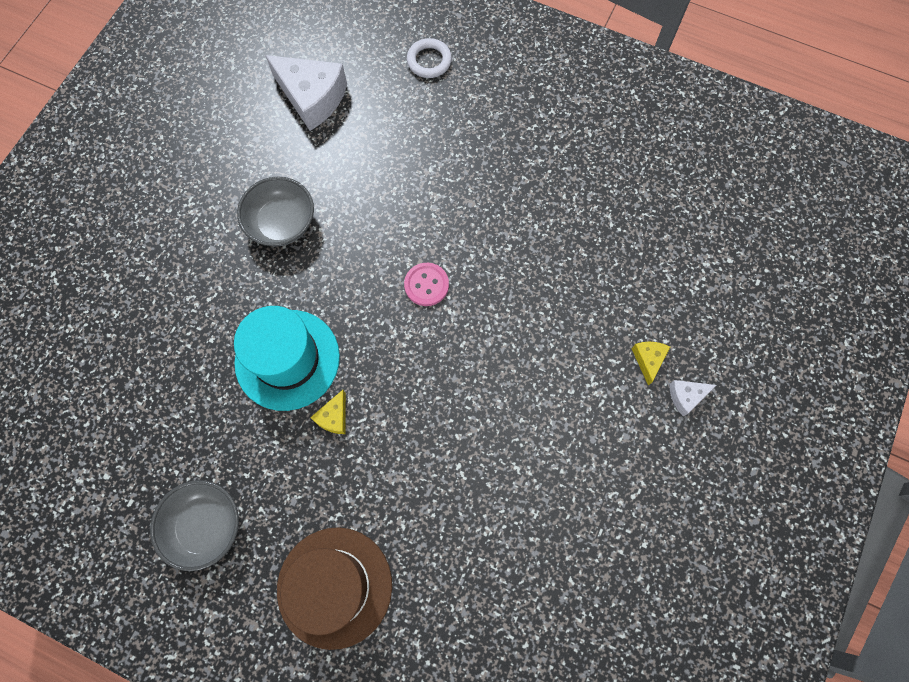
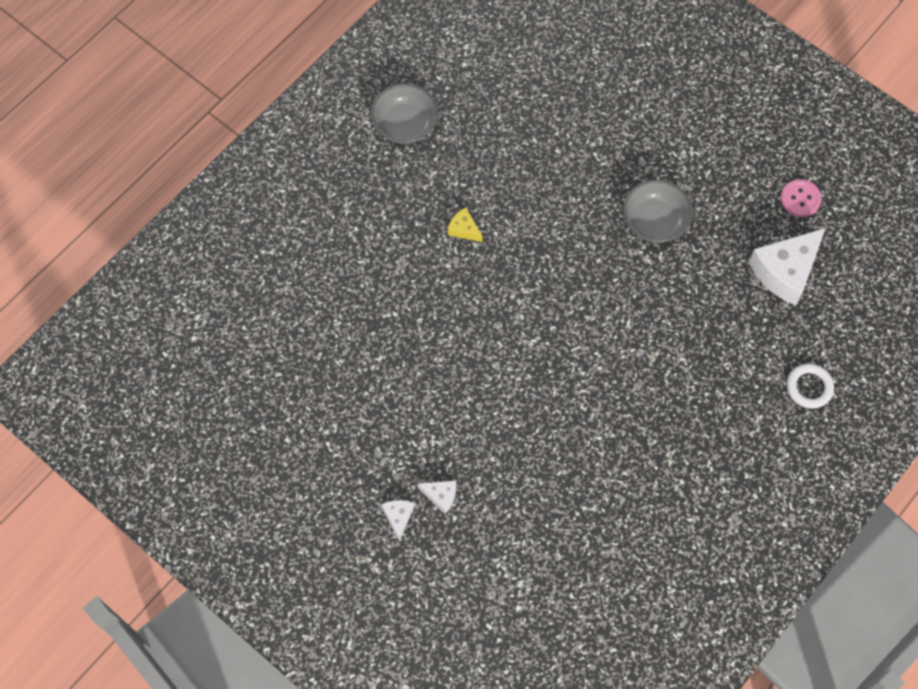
camera: 105 degrees right, 5 degrees down
(287, 359) = (524, 204): turquoise hat -> none
(334, 587) = (331, 204): brown hat -> none
(426, 285) = (563, 327): pink button -> pink button (800, 199)
(648, 360) = (441, 496): yellow cheese -> white cheese

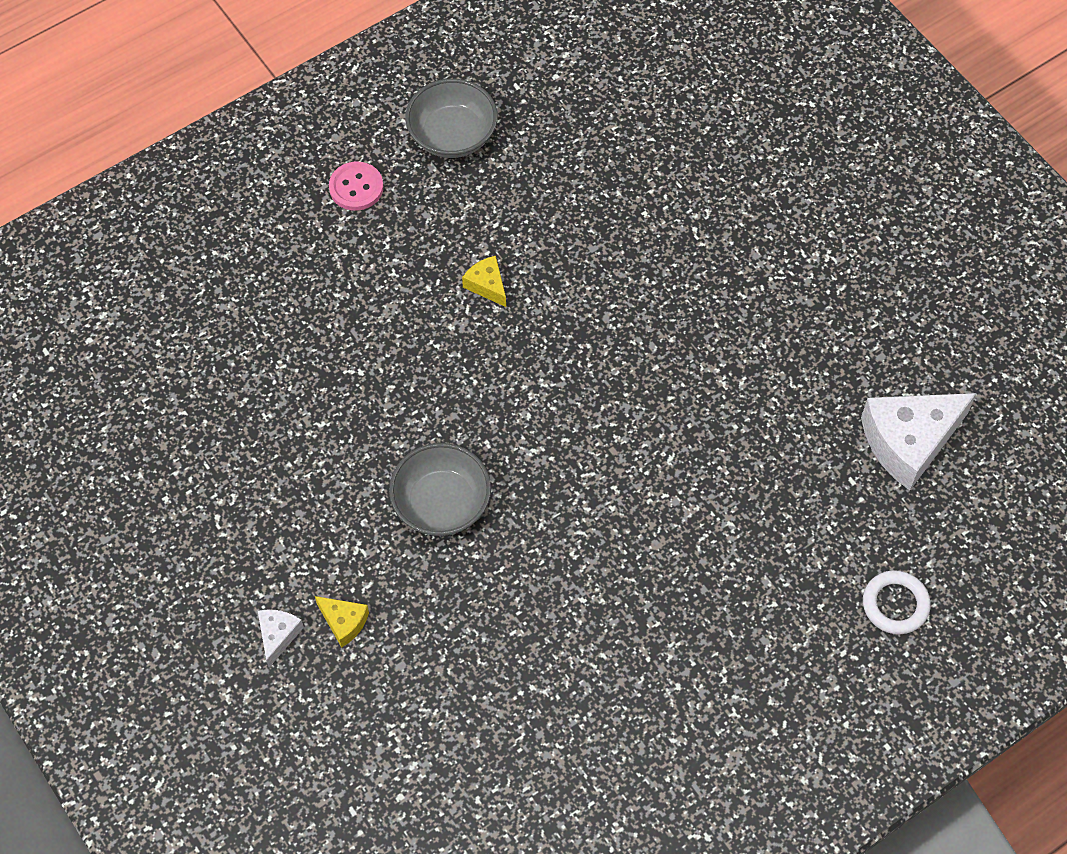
camera: 15 degrees right, 5 degrees down
(441, 496) = (344, 622): white cheese -> yellow cheese
(654, 222) = (748, 335): grey bowl -> grey bowl (441, 504)
(800, 199) = (959, 351): pink button -> pink button (356, 187)

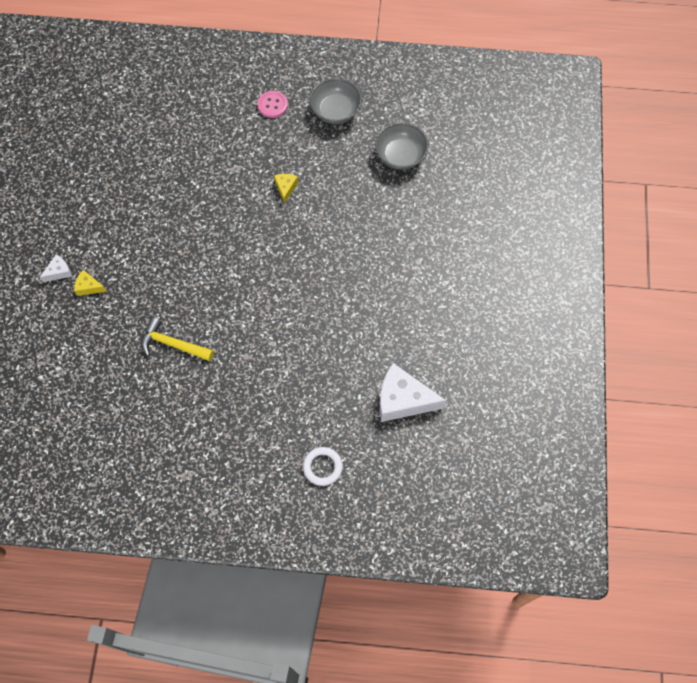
camera: 40 degrees right, 5 degrees up
(344, 622) = (89, 287): yellow cheese -> yellow cheese turned 120 degrees clockwise
(441, 504) = (175, 268): grey bowl -> grey bowl (400, 155)
(542, 606) = (173, 344): none -> yellow hammer

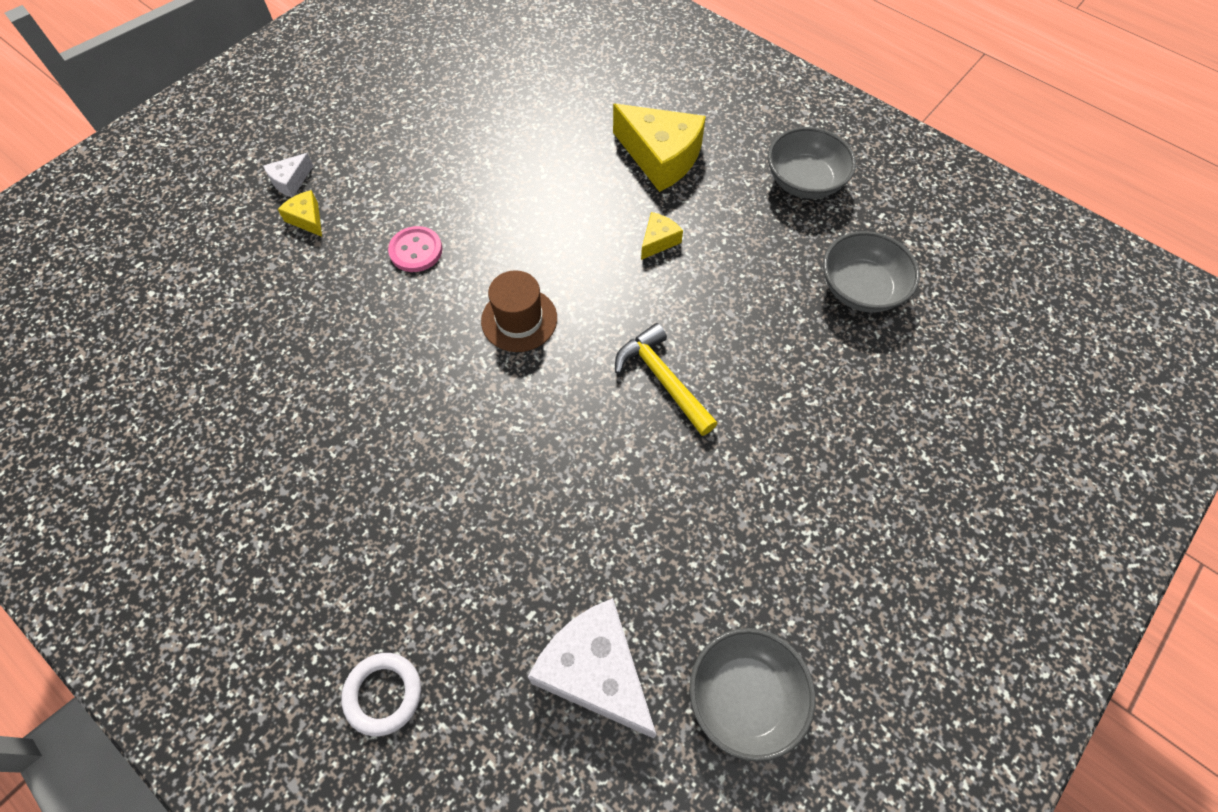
camera: 35 degrees right, 5 degrees down
(59, 272) = (290, 181): white cheese -> white cheese turned 135 degrees clockwise
(173, 344) = (339, 355): yellow hammer -> yellow hammer (663, 379)
(248, 271) = (519, 319): none -> brown hat
(252, 139) = (660, 157): none -> yellow cheese
(272, 105) = (721, 131): pink button -> pink button (416, 251)
(468, 369) = (745, 697): none -> grey bowl

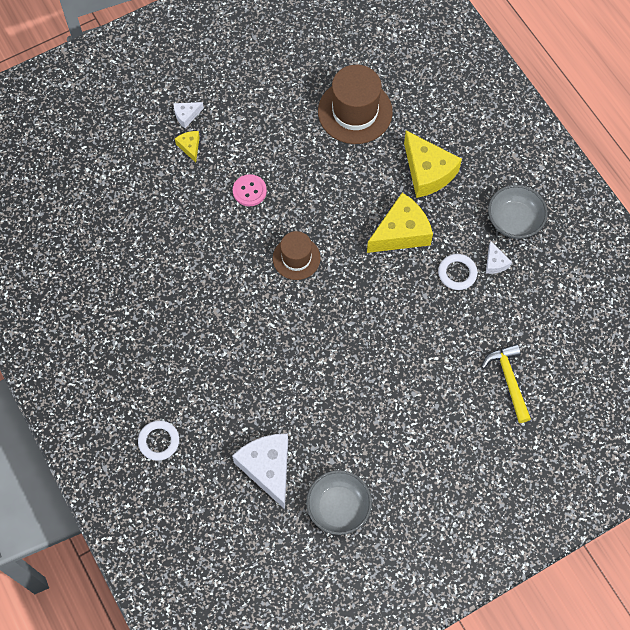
camera: 20 degrees right, 5 degrees up
(531, 114) = (355, 112): none -> brown hat
(658, 241) = (401, 233): yellow cheese -> yellow cheese, size x2.11
(663, 379) = (366, 324): yellow hammer -> yellow hammer (509, 380)
(761, 269) = (457, 273): none -> white ring
(806, 240) = (495, 263): none -> white cheese
(861, 289) = (513, 307): grey bowl -> none

